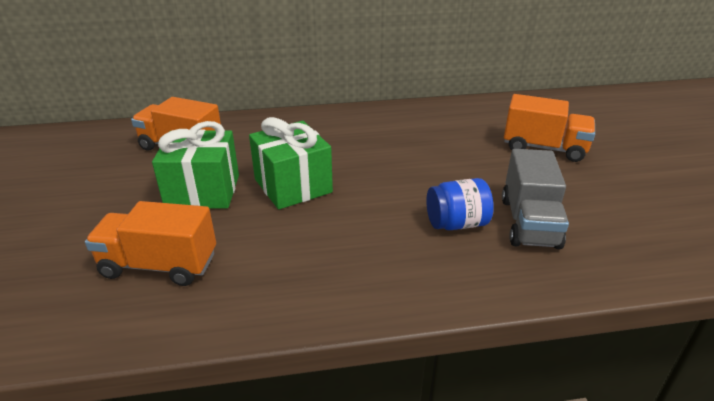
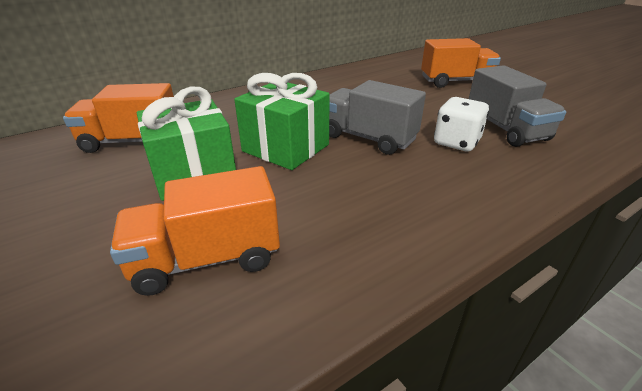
camera: 25 degrees left, 0 degrees up
(375, 195) = (368, 138): none -> grey truck
(456, 223) = (456, 142): blue jar -> white dice

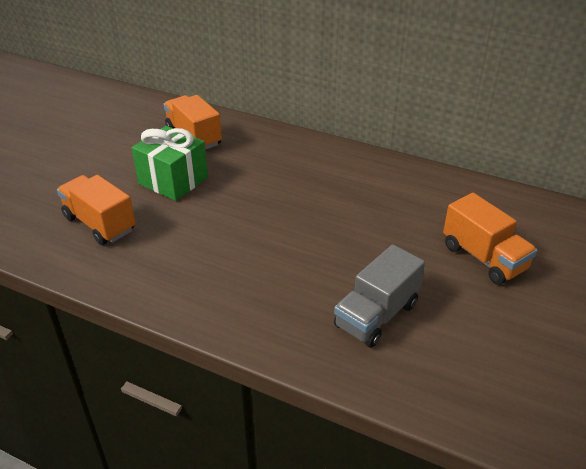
camera: 60 degrees right, 5 degrees up
(285, 148) = (235, 202): green gift -> none
(368, 138) = (284, 236): grey truck -> none
(456, 142) = (317, 287): white dice -> none

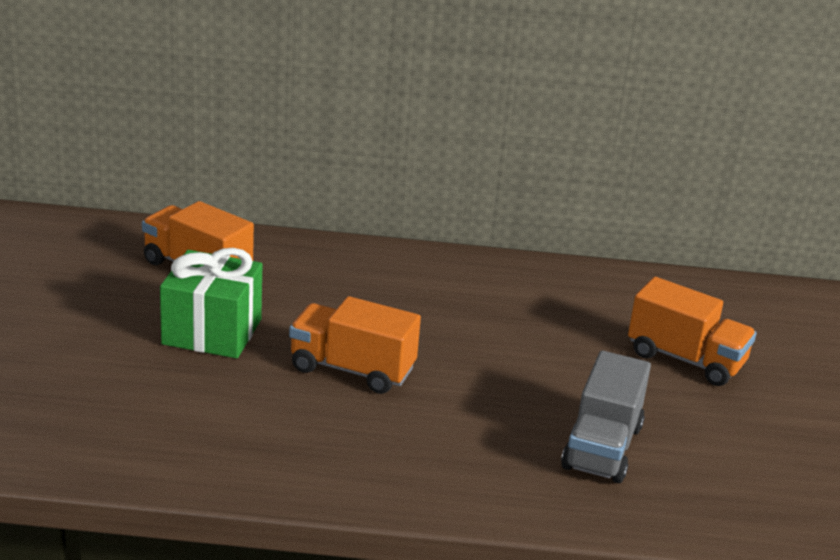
camera: 25 degrees left, 10 degrees down
(100, 224) = (145, 407): orange truck -> orange truck (352, 369)

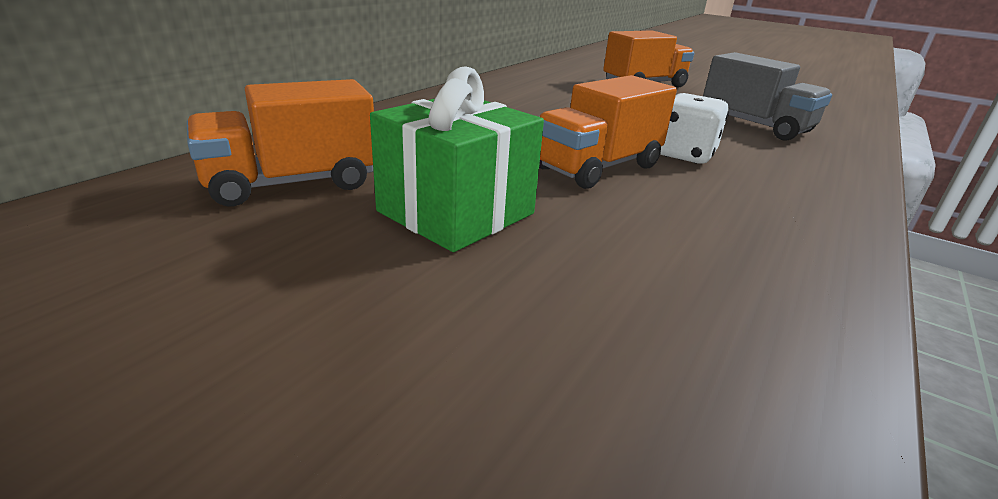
camera: 60 degrees left, 0 degrees up
(436, 408) = (684, 155): none -> white dice

